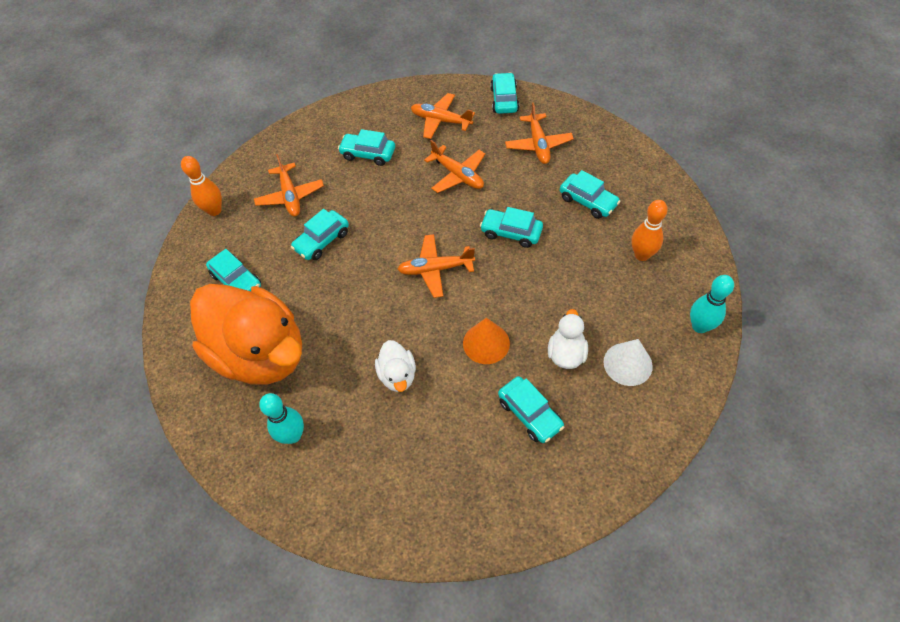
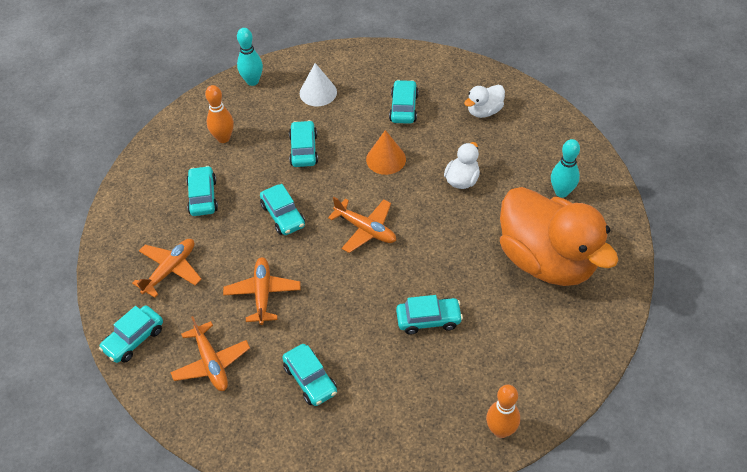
camera: 140 degrees left, 5 degrees down
(236, 280) = (527, 336): turquoise car -> turquoise car (303, 149)
(261, 354) = (547, 260): orange duck -> orange duck turned 150 degrees clockwise
(290, 196) = (419, 389): orange plane -> none
(566, 353) = (345, 120): white duck -> white duck (484, 111)

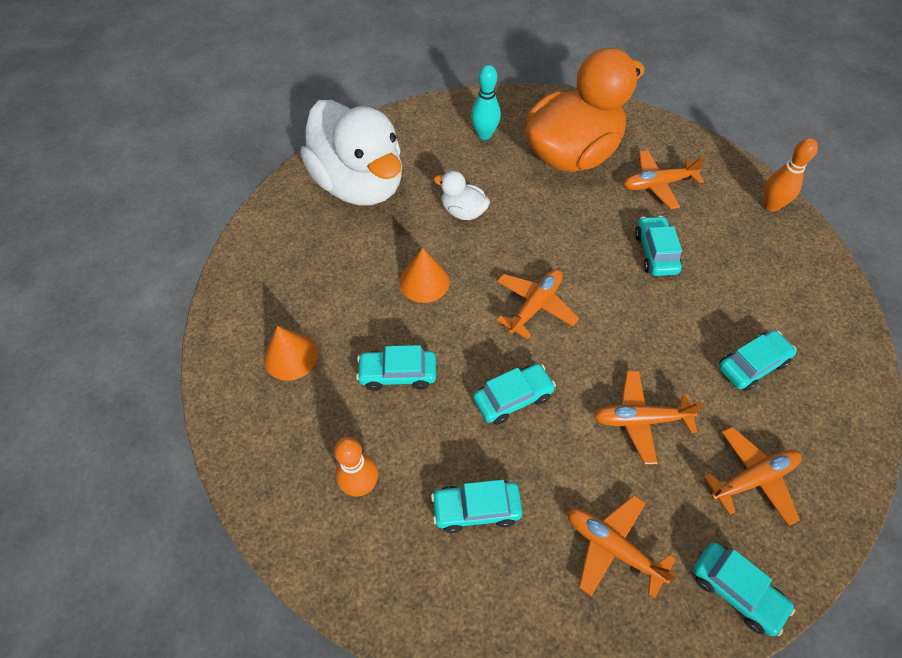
camera: 90 degrees left, 5 degrees up
(252, 81) = (246, 446): turquoise bowling pin -> none
(318, 92) = (290, 356): white cone -> orange cone
(403, 108) = (339, 260): turquoise car -> none
(484, 111) = (359, 184): white duck -> white duck, size x2.39
(516, 330) = (658, 184): none -> orange plane

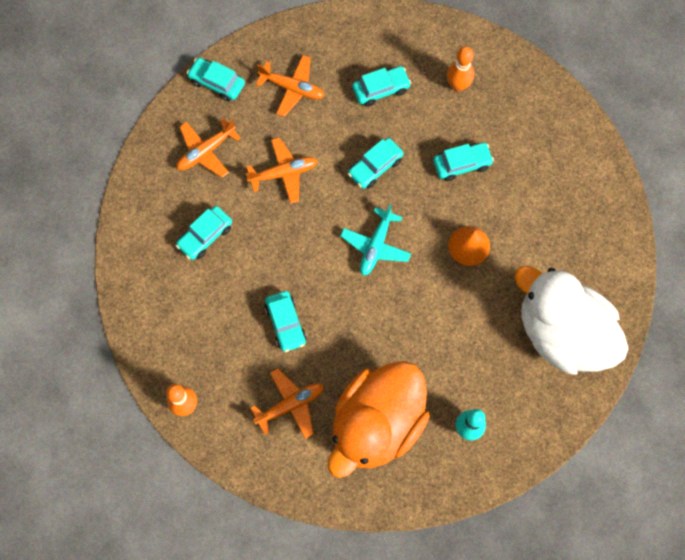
camera: 165 degrees right, 15 degrees up
(290, 356) = (544, 158): orange cone -> none
(463, 211) = (459, 325): white duck -> none
(535, 306) = (375, 246): orange plane -> turquoise plane

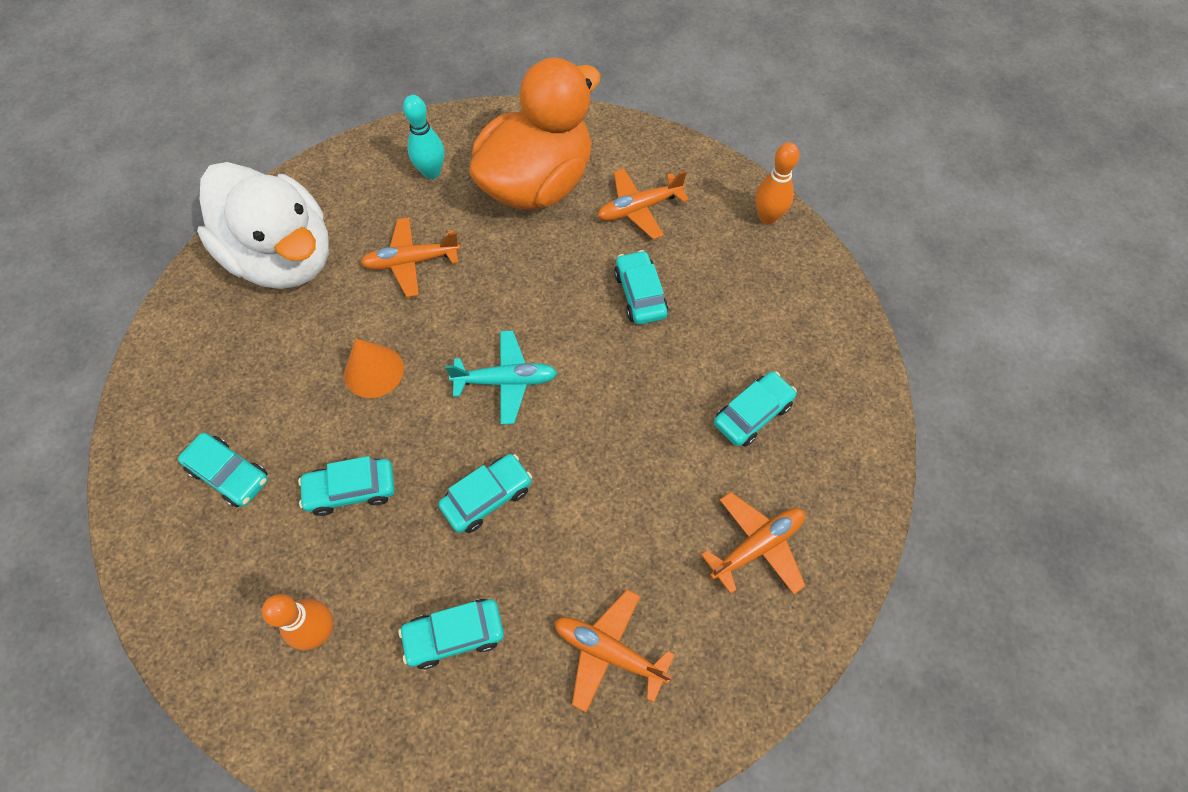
camera: 175 degrees left, 10 degrees down
(217, 83) = (743, 675): turquoise car -> turquoise car (230, 474)
(283, 173) = (632, 499): orange plane -> orange plane (411, 262)
(375, 246) = (506, 381): turquoise plane -> turquoise plane turned 60 degrees clockwise

